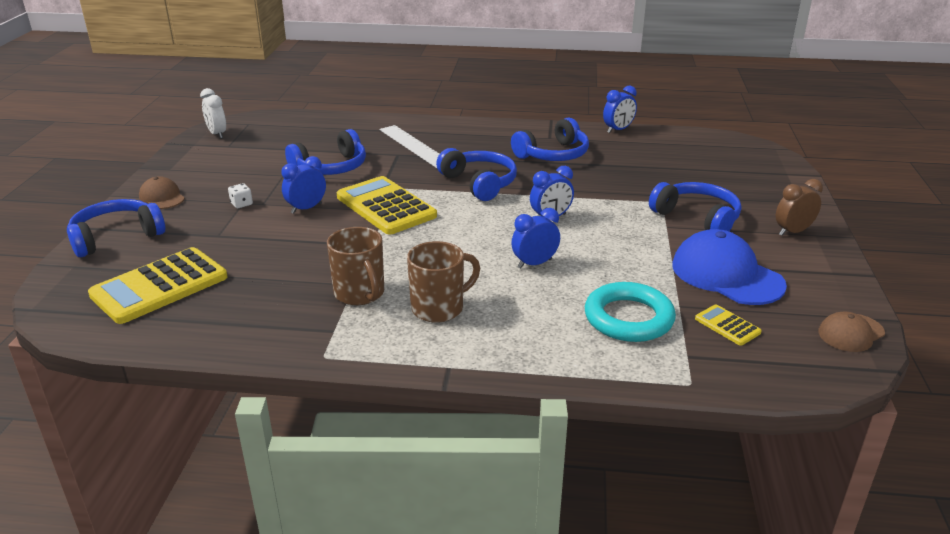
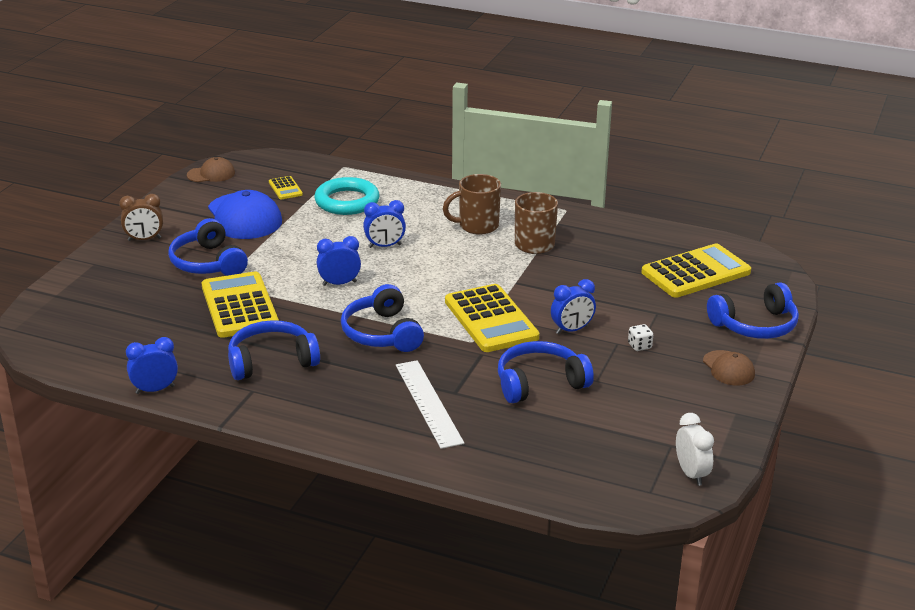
camera: 165 degrees left, 0 degrees up
(622, 186) = (239, 306): none -> yellow calculator

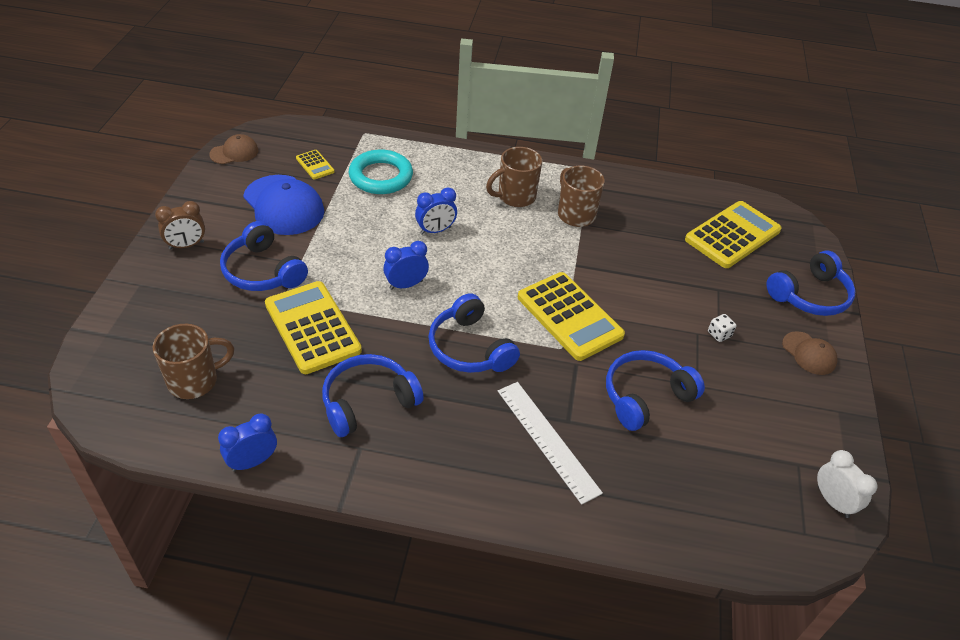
camera: 15 degrees left, 15 degrees up
(122, 332) = (194, 380): none -> brown mug
(572, 330) = (650, 321): blue clock -> none

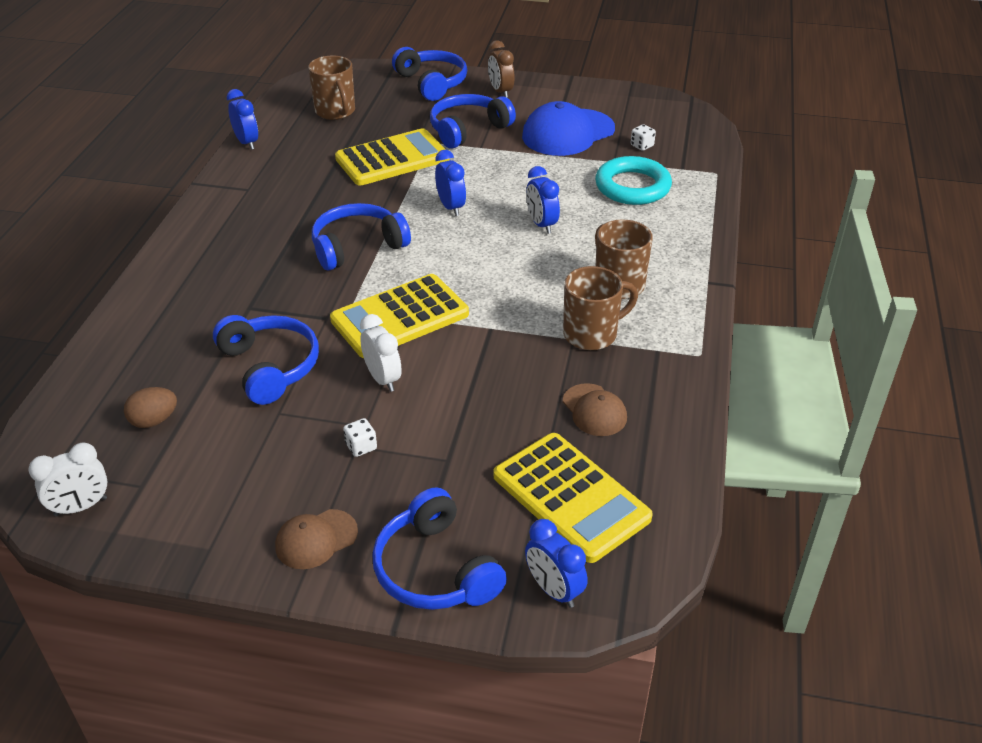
camera: 95 degrees right, 5 degrees down
(234, 152) = (649, 101): brown cap -> brown cap (594, 410)
(315, 165) = (642, 146): yellow calculator -> white dice
(368, 402) = (297, 191): blue headphones -> blue headphones (431, 83)
(547, 440) = (228, 292): white ruler -> none
(645, 324) = (383, 379): none -> white clock
(727, 469) = (154, 420): none -> brown egg
(804, 247) = (554, 590): none -> blue clock

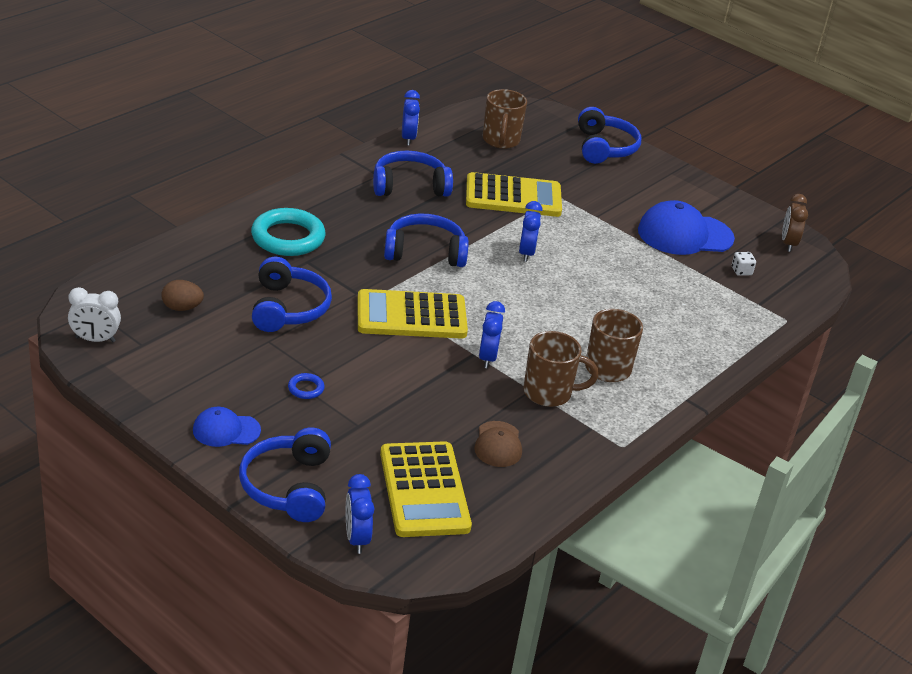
camera: 25 degrees right, 5 degrees down
(316, 539) = (226, 430): brown cap -> blue cap
(361, 446) = (306, 388): white dice -> blue ring
(383, 379) = (360, 352): white clock -> none
(468, 130) = (599, 198): blue headphones -> blue headphones (409, 186)
(500, 92) = (658, 178): brown clock -> brown clock (788, 243)
(541, 224) = (588, 297): blue clock -> blue clock (487, 358)
(632, 186) = (698, 300): turquoise ring -> turquoise ring (288, 238)

